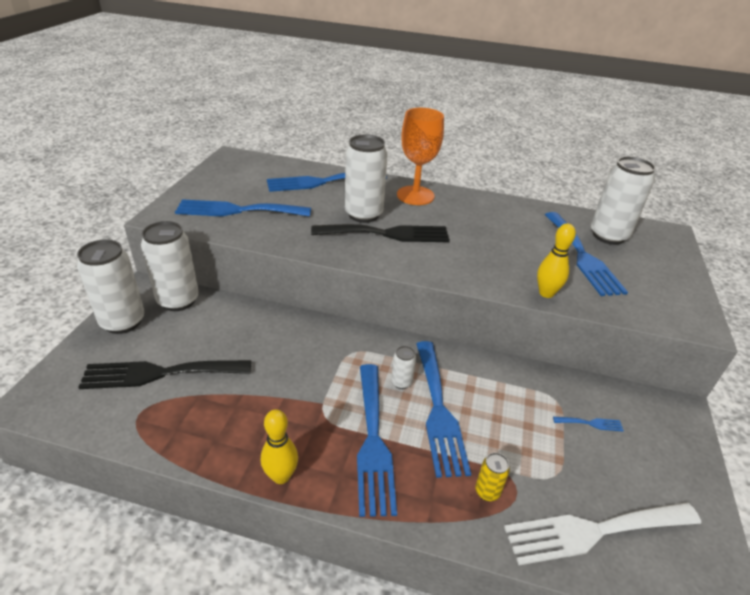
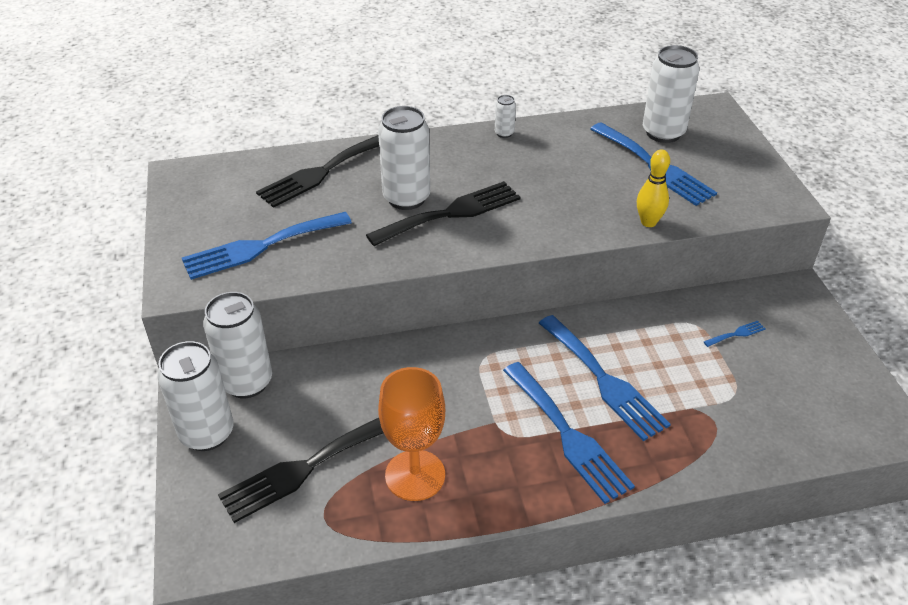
camera: 25 degrees left, 5 degrees up
(281, 476) = (512, 504): yellow bowling pin -> none
(321, 182) = (322, 172): blue fork -> black fork
(401, 382) = (552, 368): white can -> white can (504, 133)
(415, 195) = (441, 152): orange goblet -> orange goblet (415, 475)
(487, 492) = (691, 433): yellow can -> none
(594, 531) = (789, 424): white fork -> none

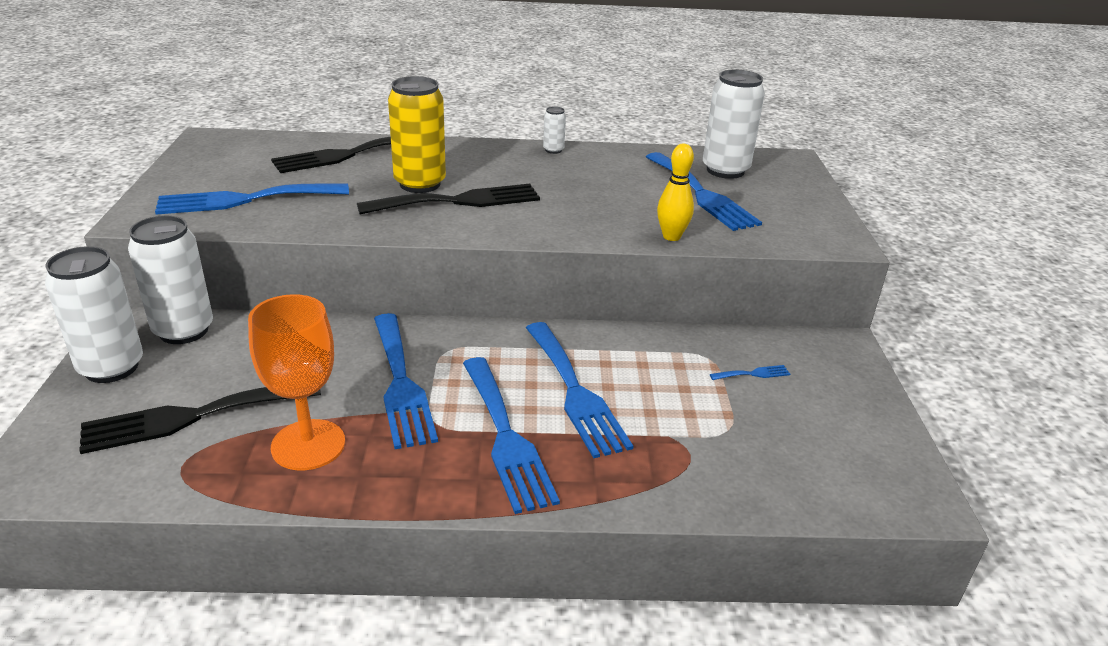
camera: 10 degrees right, 10 degrees down
(406, 198) = (420, 184): white can -> yellow can
(460, 400) = (401, 383): none -> blue fork

